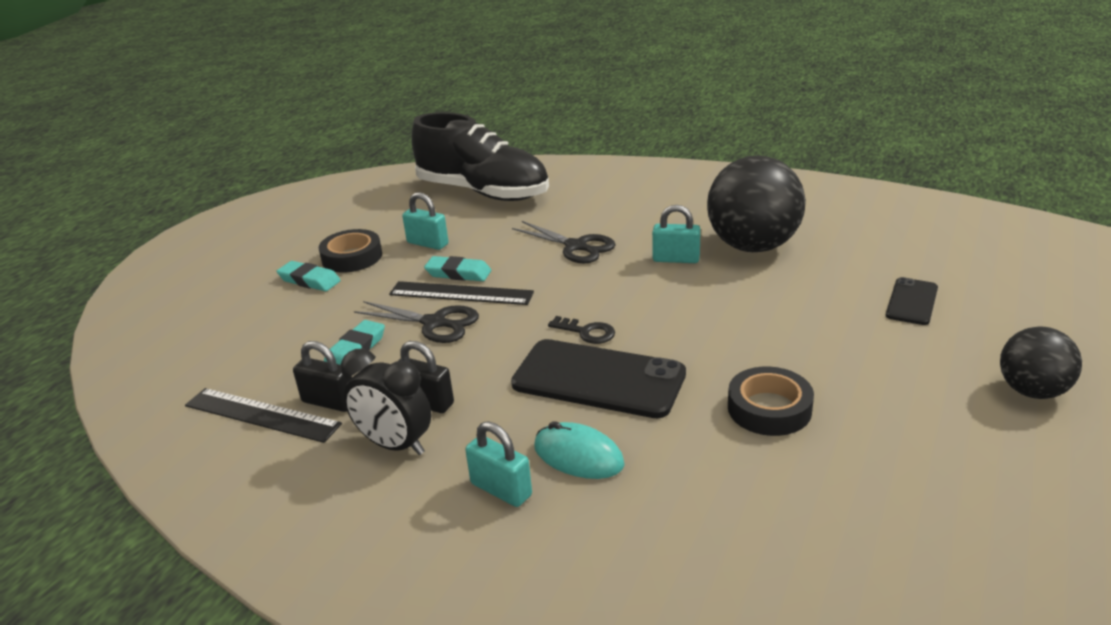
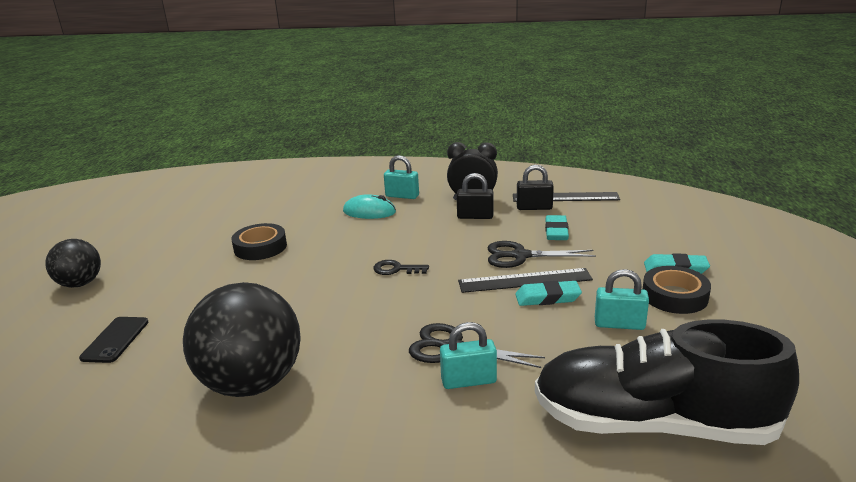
camera: 160 degrees right, 5 degrees down
(598, 379) = (373, 244): black phone -> none
(676, 259) = (338, 350): turquoise padlock -> turquoise padlock (468, 381)

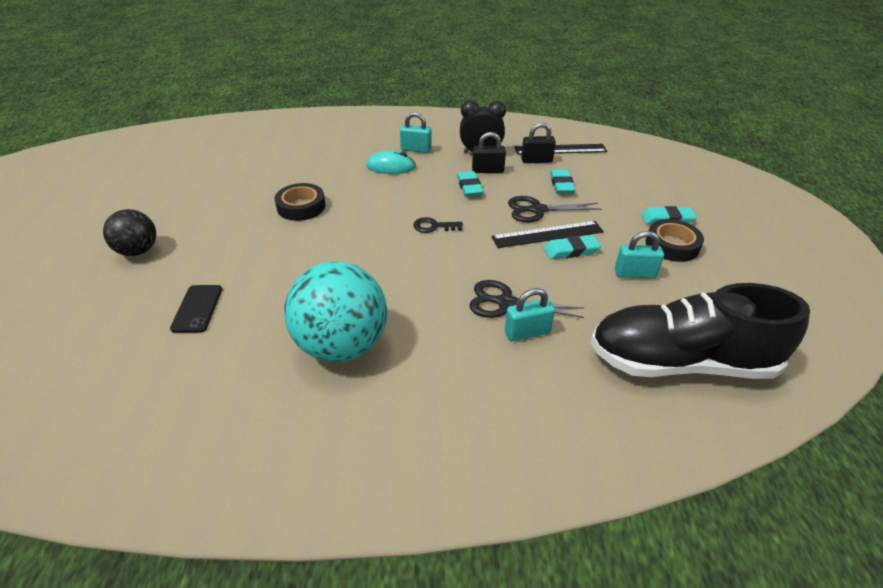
camera: 10 degrees left, 15 degrees up
(252, 383) = (342, 345): black ball -> turquoise ball
(449, 232) = (469, 187): none -> turquoise eraser

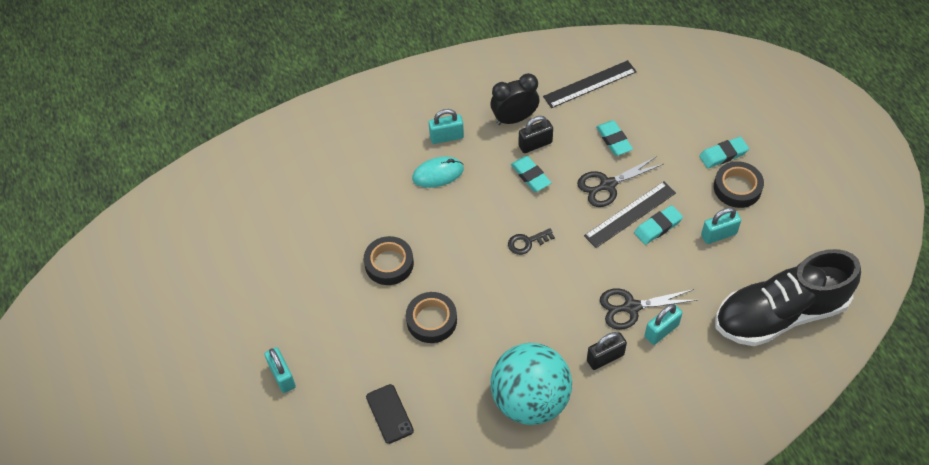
camera: 20 degrees left, 15 degrees up
(138, 251) = (282, 376): black ball -> turquoise padlock
(302, 253) = (431, 320): none -> black tape
(536, 160) = (574, 111): black padlock -> black padlock (605, 357)

